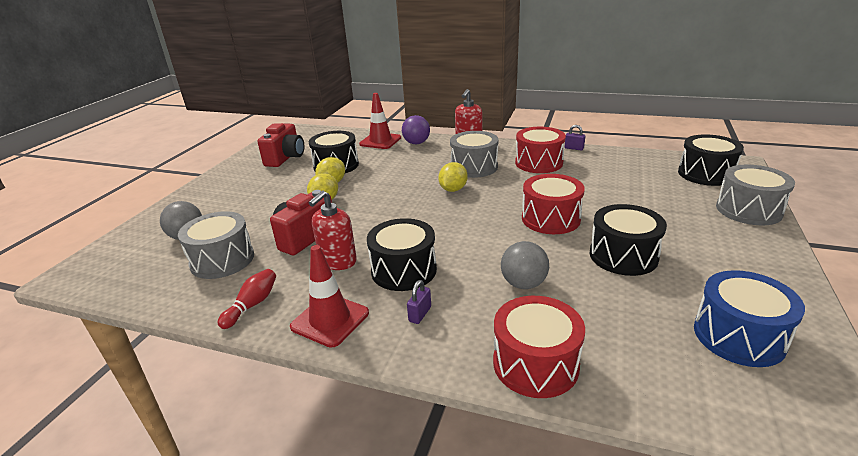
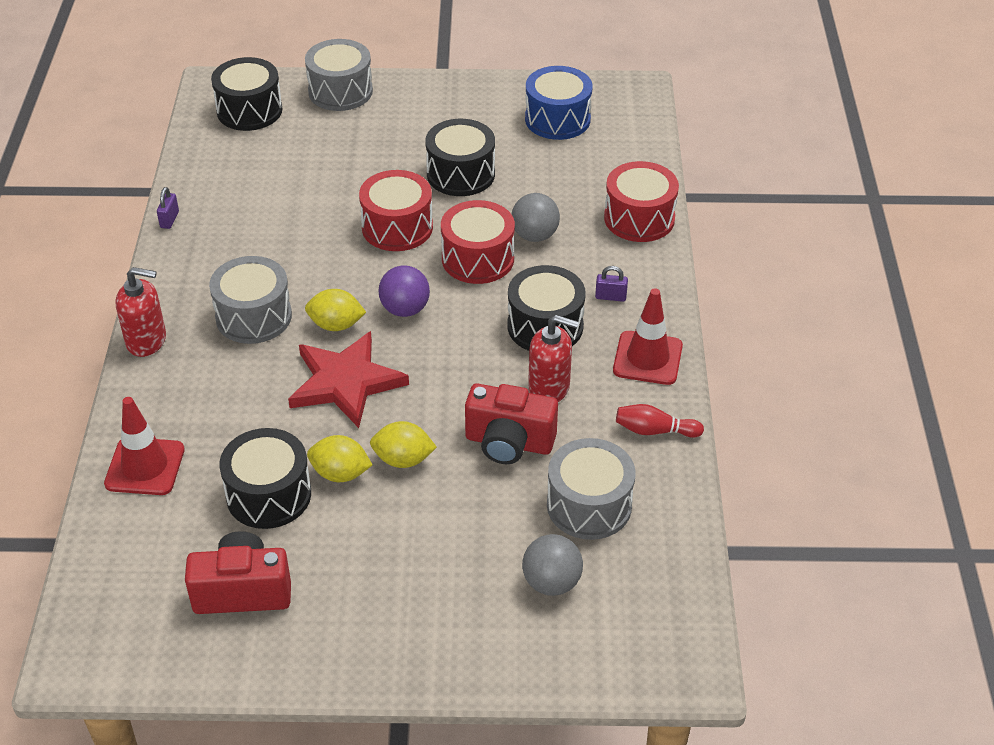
camera: 110 degrees left, 15 degrees up
(400, 189) = (346, 382): none -> red star
(416, 143) = (154, 410): purple ball -> purple ball (405, 309)
(538, 163) = (230, 251): red drum -> red drum (478, 259)

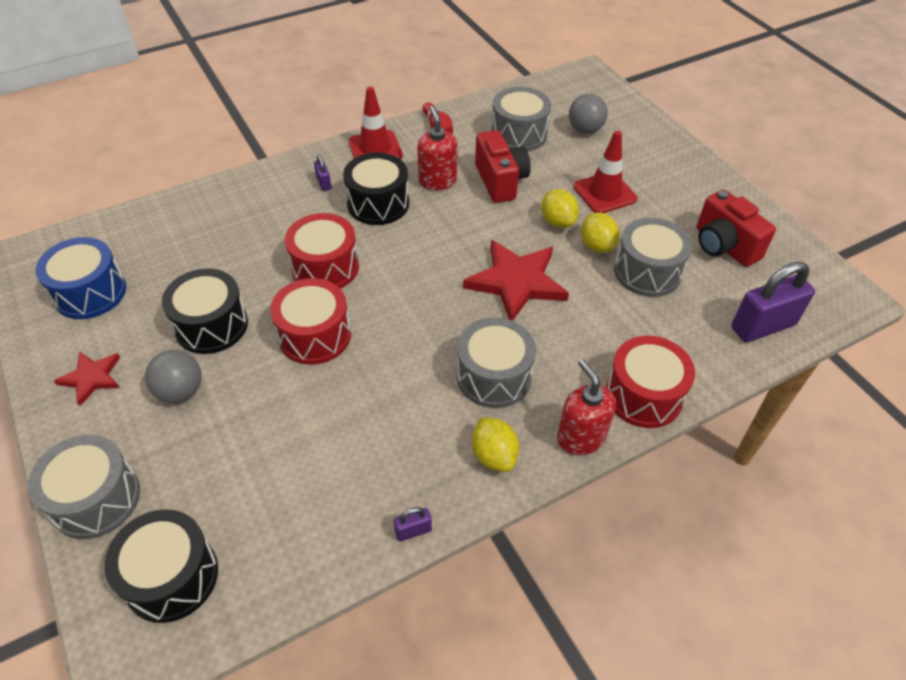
camera: 120 degrees left, 5 degrees up
(119, 545) = (763, 326): none -> purple padlock
(145, 467) = (694, 354): red traffic cone -> red traffic cone (604, 193)
(269, 495) = (647, 272): black drum -> grey drum
(336, 325) = (462, 317): yellow lemon -> yellow lemon (494, 455)
(405, 309) = (414, 284): purple ball -> none
(456, 105) = (91, 378): none -> red star
(535, 235) = (275, 246): grey ball -> grey ball (180, 391)
(639, 218) = (220, 197): red drum -> red drum (643, 395)

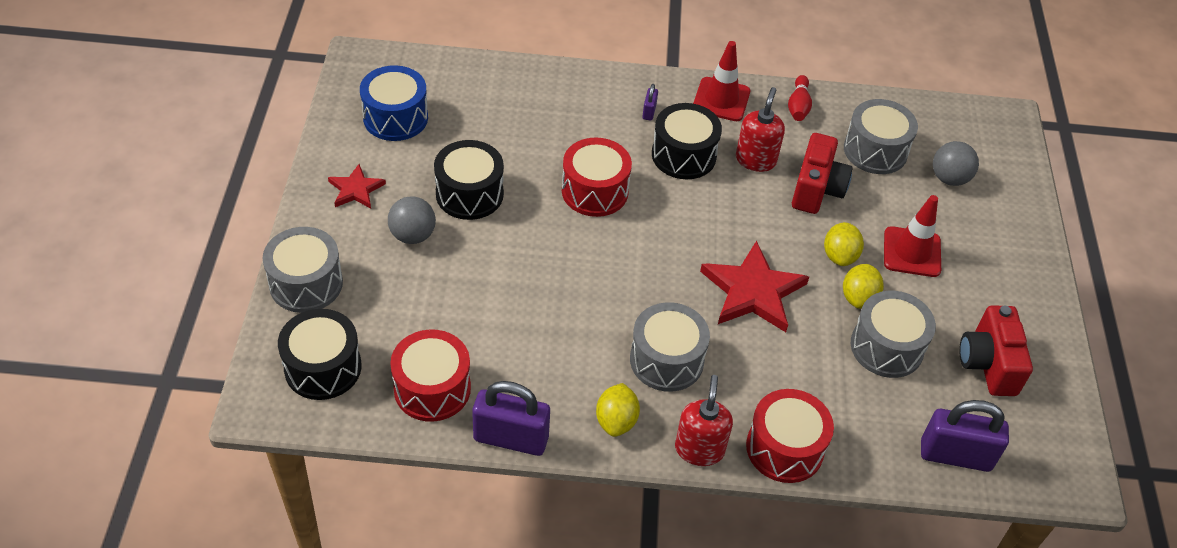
camera: 30 degrees right, 0 degrees up
(315, 335) = (544, 246): red drum -> red drum (432, 388)
(413, 531) = (511, 438): purple padlock -> purple padlock, size x2.25

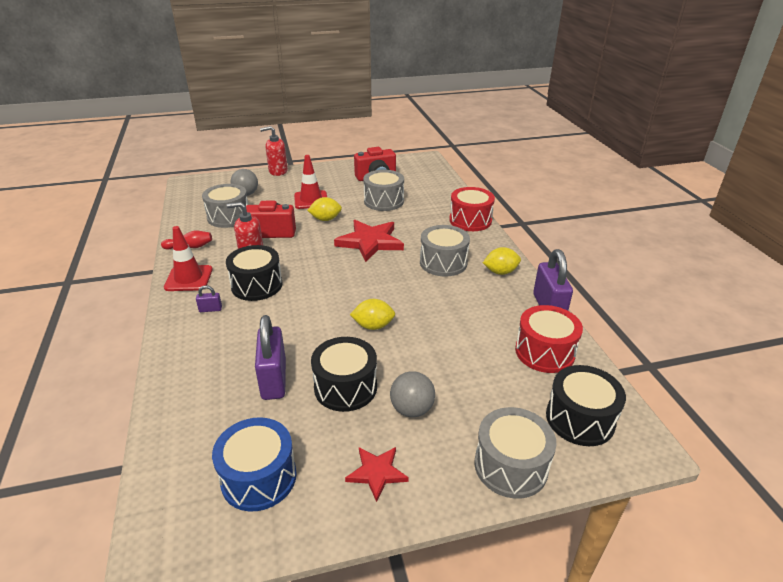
camera: 105 degrees left, 15 degrees down
(595, 191) = (311, 319): red drum -> none
(699, 449) = (493, 243): red soap dispenser -> red soap dispenser (278, 171)
(858, 298) = (354, 211): yellow lemon -> yellow lemon (373, 326)
(955, 455) = (436, 181): purple padlock -> purple padlock (274, 379)

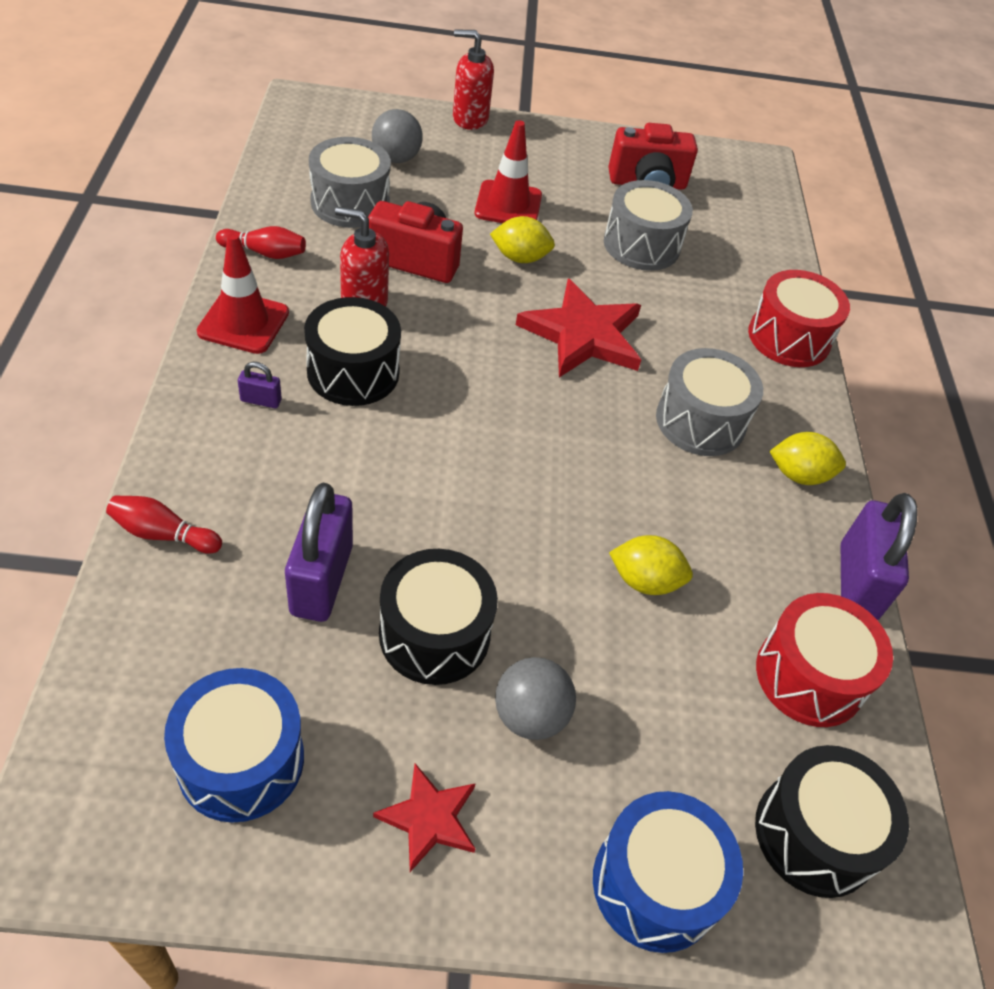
camera: 10 degrees right, 15 degrees up
(175, 383) = (163, 534): none -> red bowling pin
(373, 326) = (524, 522): yellow lemon -> yellow lemon (645, 581)
(510, 466) = (655, 884): grey drum -> blue drum

